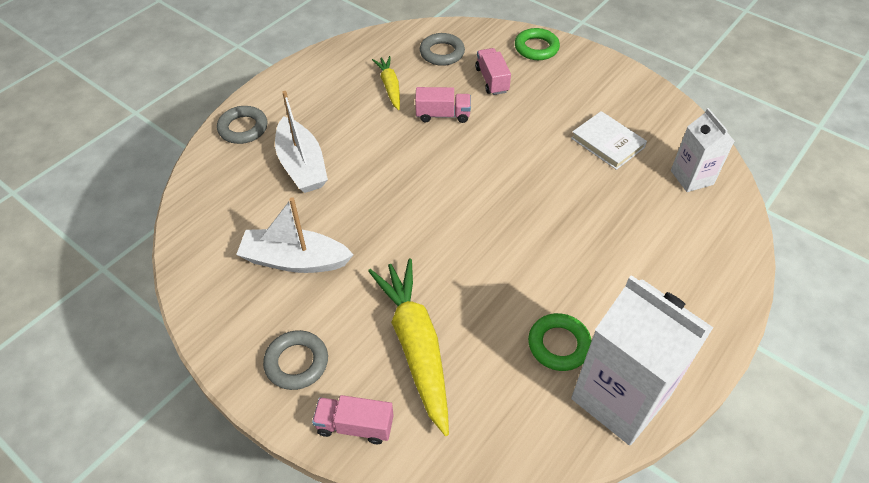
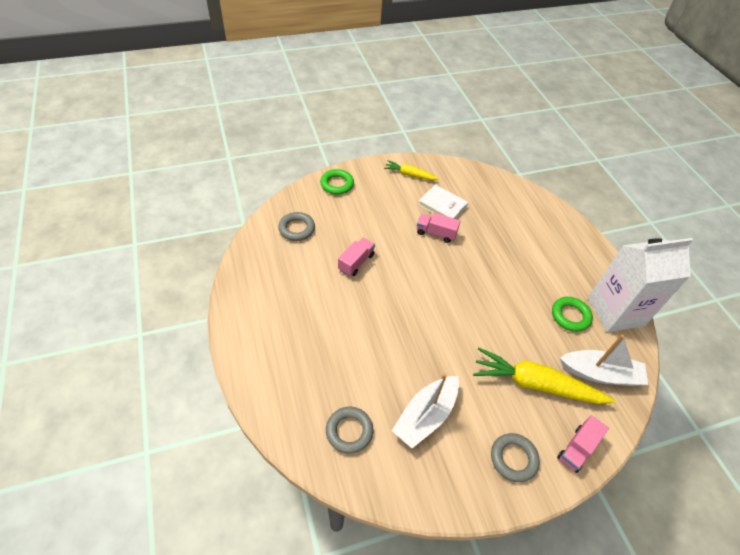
camera: 60 degrees left, 0 degrees up
(243, 128) = (266, 384): grey ring -> grey ring (349, 431)
(302, 165) = (338, 366): white boat -> white boat (600, 374)
(390, 87) = (304, 274): yellow carrot -> yellow carrot (410, 175)
(492, 80) = (346, 221): pink truck -> pink truck (436, 233)
(607, 143) = (442, 205): white book -> white book turned 45 degrees clockwise
(692, 177) = (492, 191): white carton -> none

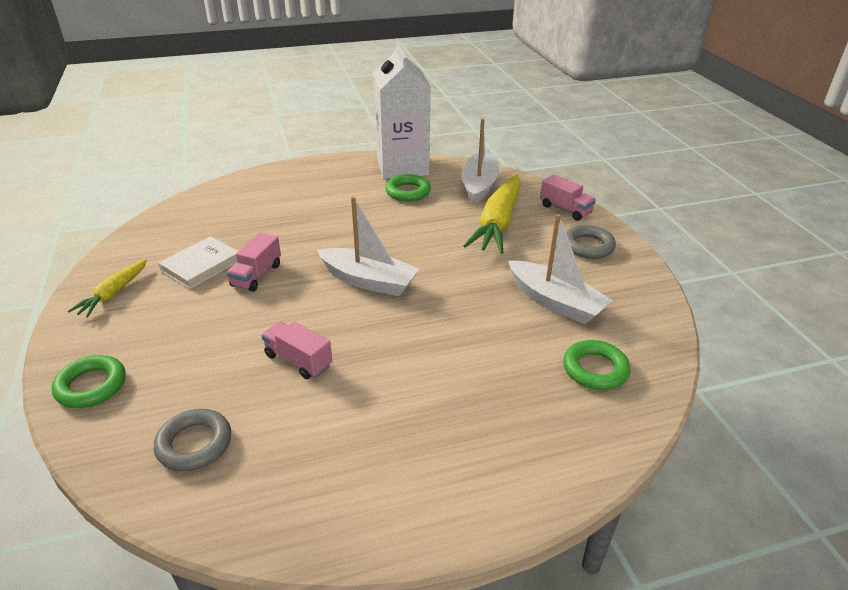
camera: 85 degrees left, 15 degrees down
(349, 431) = (595, 369): grey ring -> green ring
(437, 293) = (369, 281): none -> white boat

